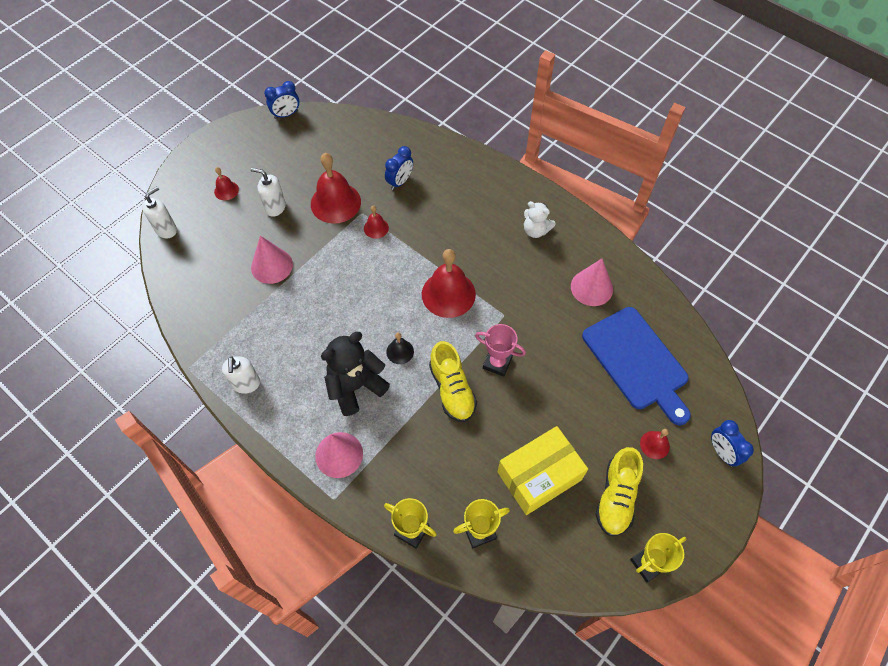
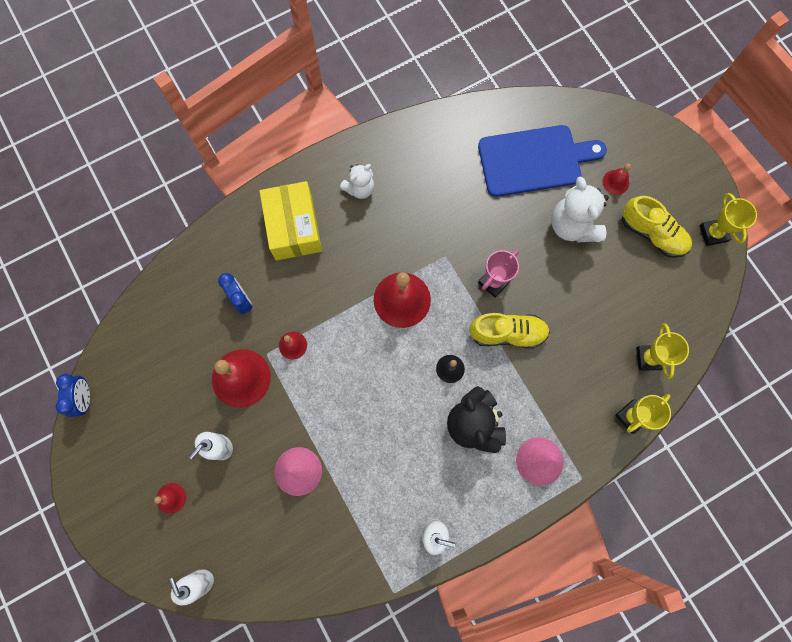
camera: 70 degrees left, 15 degrees up
(539, 476) = (614, 288): yellow box -> yellow box (294, 227)
(587, 416) = (572, 225): none -> white teddy bear
(591, 287) = (444, 165): pink cone -> none
(722, 452) = (638, 133): blue clock -> none

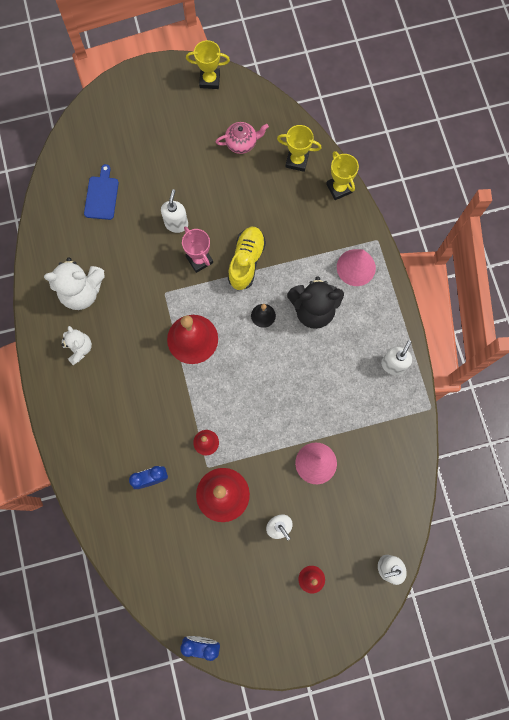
camera: 75 degrees left, 0 degrees up
(294, 227) = (97, 416): yellow box -> none
(527, 246) = (176, 224): none -> white soap dispenser
(534, 160) = (101, 196): blue cutting board -> blue cutting board, size x0.52
(572, 225) = (170, 183): white teddy bear -> white teddy bear (82, 291)
(615, 182) = (142, 138): red bell -> none
(648, 290) = (242, 143): none -> pink teapot
(652, 233) = (195, 125): yellow shoe -> none

